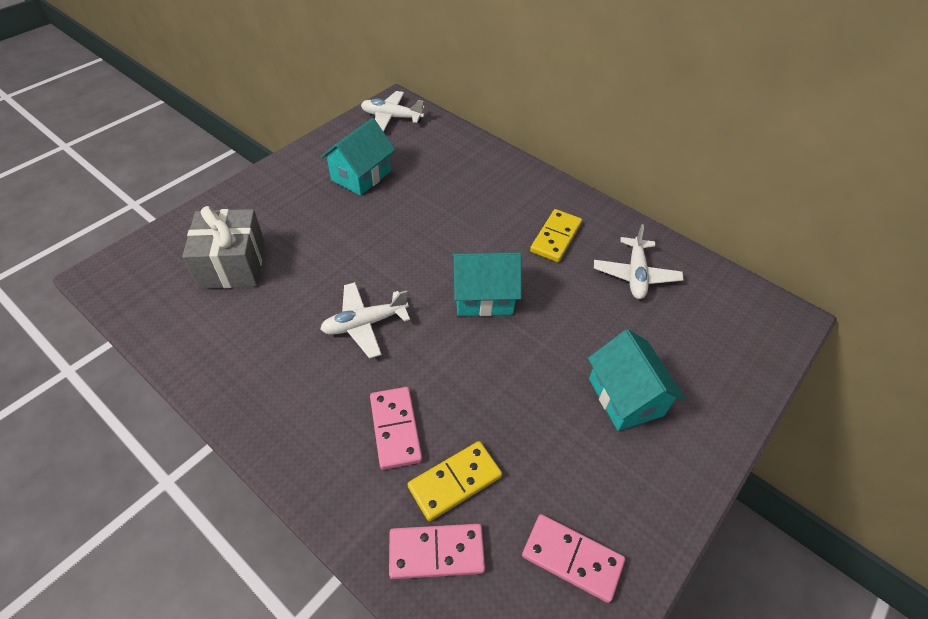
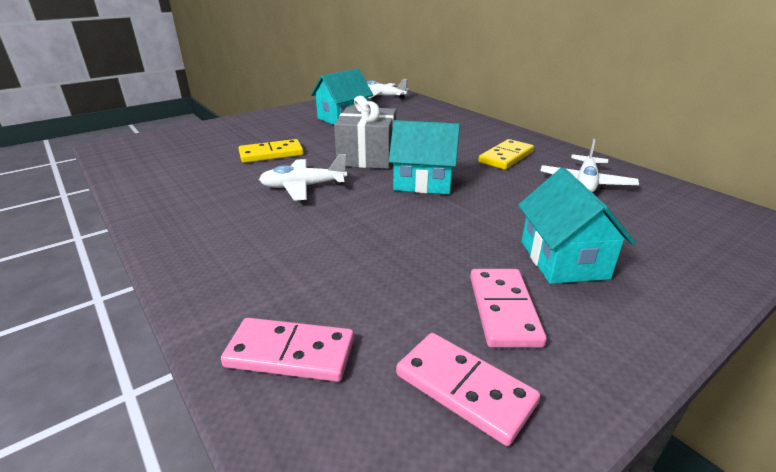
camera: 15 degrees right, 20 degrees down
(233, 264) = (212, 149): grey gift -> grey gift (367, 156)
(395, 429) = (296, 252): pink domino -> pink domino (504, 310)
(455, 482) = (340, 298): yellow domino -> yellow domino (271, 154)

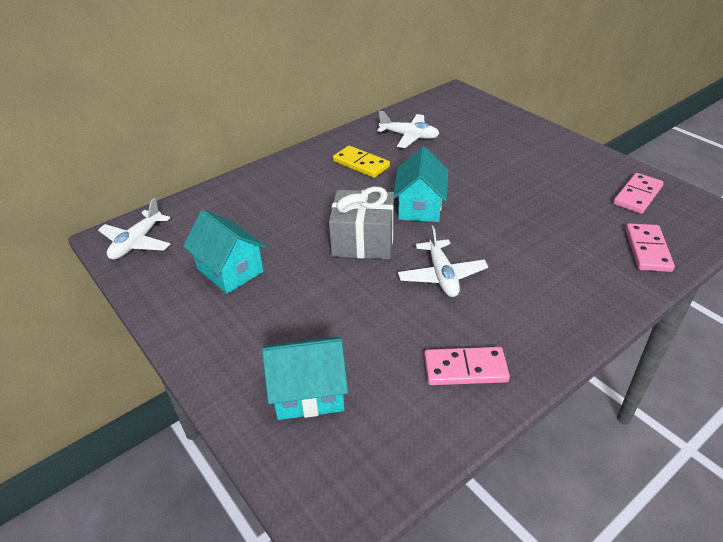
camera: 90 degrees left, 10 degrees up
(271, 154) = (359, 314): yellow domino -> none
(504, 310) = (575, 181): pink domino -> pink domino (465, 368)
(563, 259) = (518, 158): turquoise house -> turquoise house (309, 393)

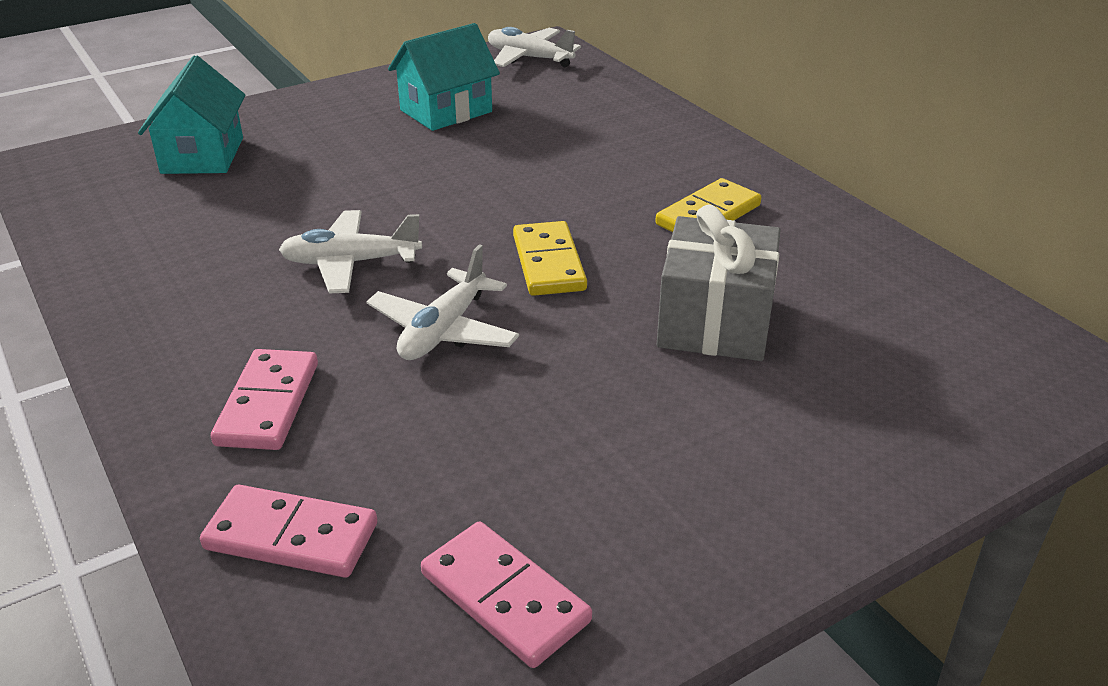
camera: 95 degrees right, 5 degrees down
(363, 241) = (469, 203): grey gift -> grey gift (715, 322)
(409, 136) = (822, 277): white plane -> white plane (443, 331)
(420, 207) = (549, 263): turquoise house -> yellow domino
(465, 368) = (155, 258): pink domino -> pink domino (268, 404)

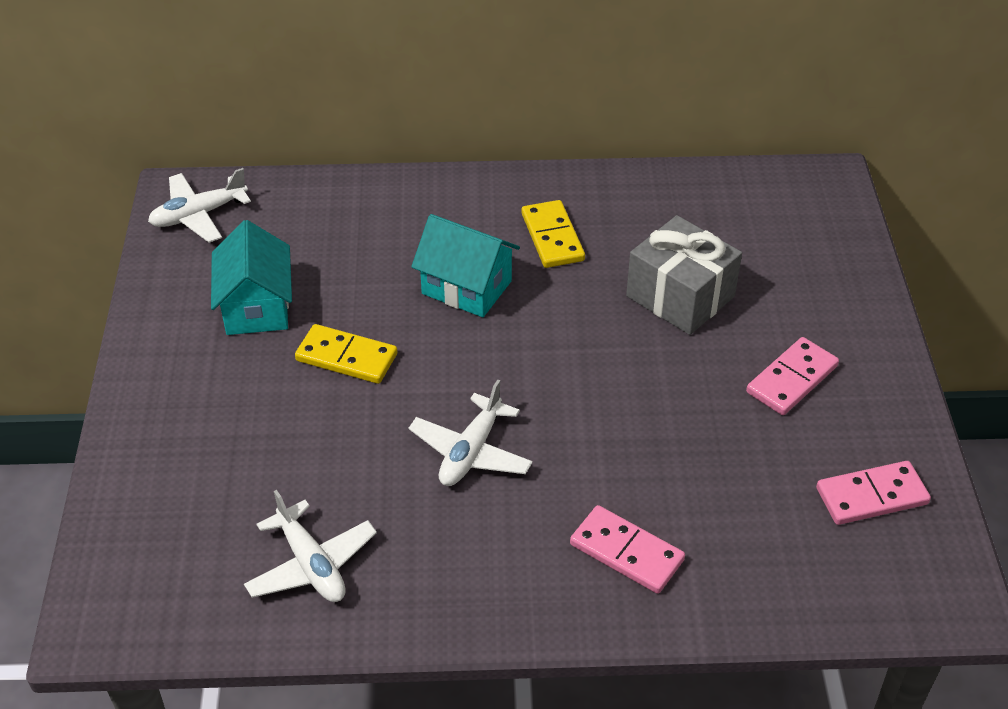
camera: 60 degrees left, 10 degrees up
(203, 155) = (195, 497): turquoise house -> turquoise house (466, 287)
(291, 536) = (771, 577): pink domino -> pink domino (792, 379)
(443, 331) = (600, 431): white plane -> white plane (311, 564)
(549, 263) = (553, 343): yellow domino -> yellow domino (346, 357)

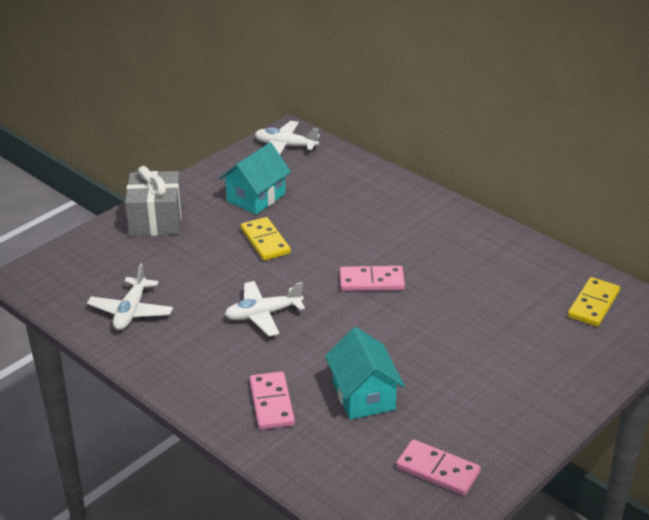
camera: 45 degrees right, 10 degrees down
(466, 287) = (366, 246): turquoise house -> turquoise house (363, 396)
(552, 237) = (445, 249): yellow domino -> yellow domino (593, 304)
(680, 296) = (475, 316): grey gift -> grey gift (156, 220)
(792, 379) = (478, 391): pink domino -> pink domino (371, 281)

